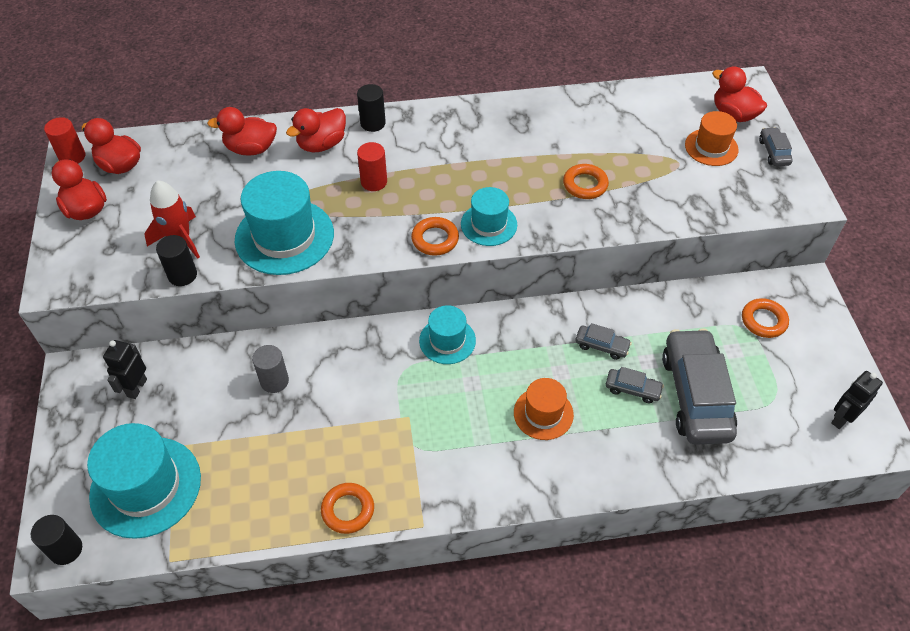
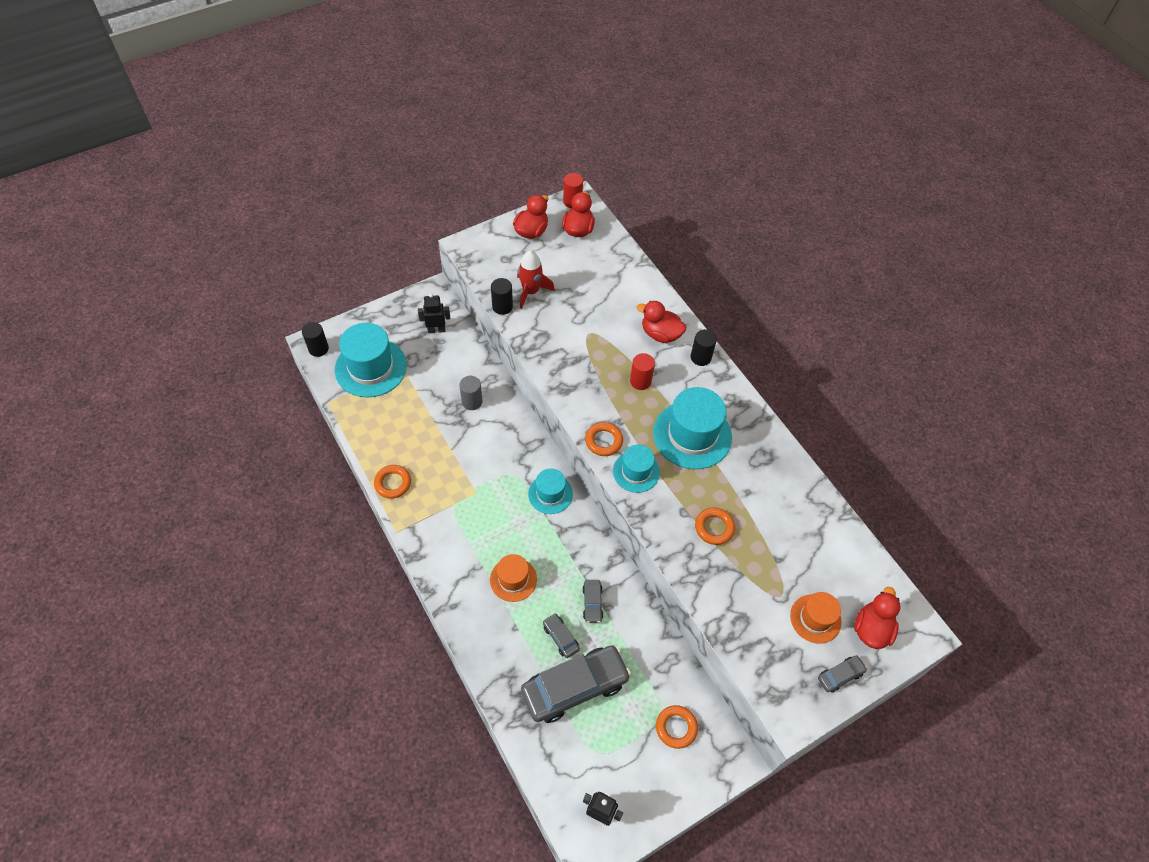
camera: 65 degrees right, 5 degrees up
(251, 149) = (632, 294): red duck -> none
(284, 237) = (561, 348): turquoise hat -> turquoise hat (692, 435)
(632, 389) = (560, 637): grey car -> grey car turned 150 degrees clockwise

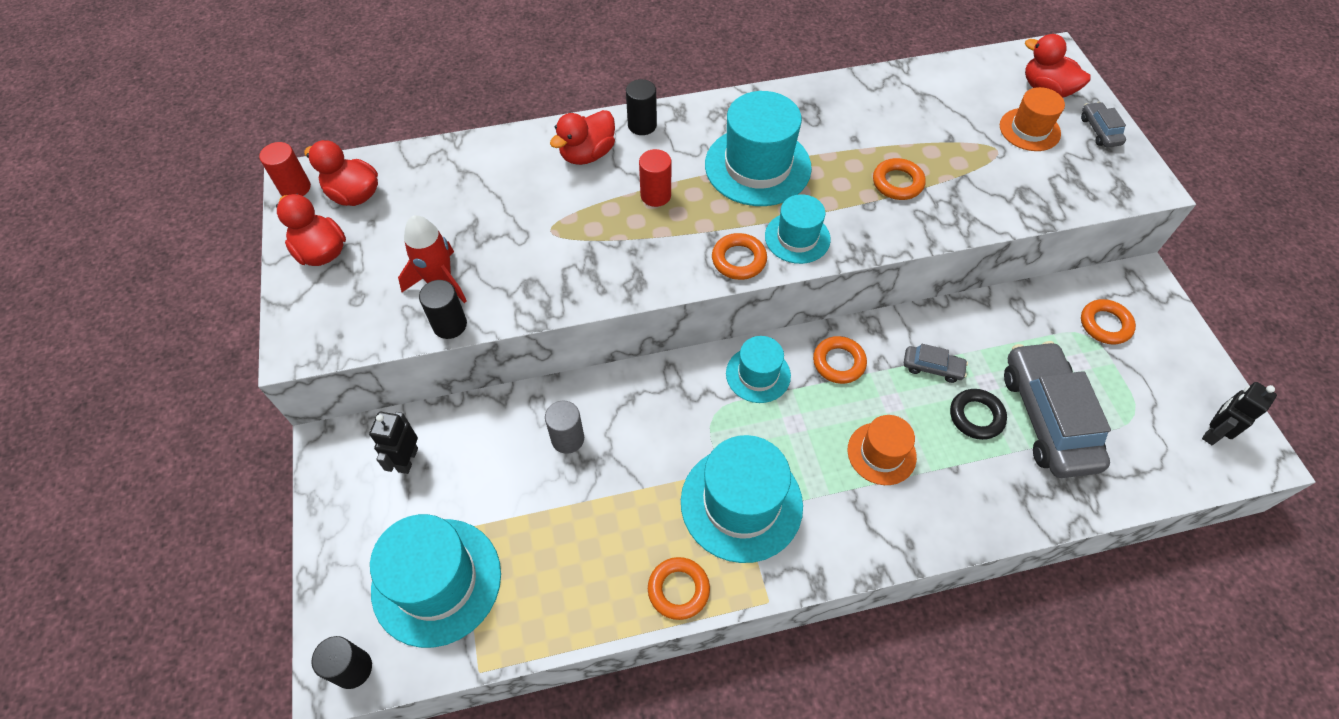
camera: 70 degrees left, 0 degrees up
(455, 504) = (741, 503): none -> turquoise hat
(560, 637) = (976, 416): grey car -> black ring
(576, 541) = (838, 362): none -> orange ring

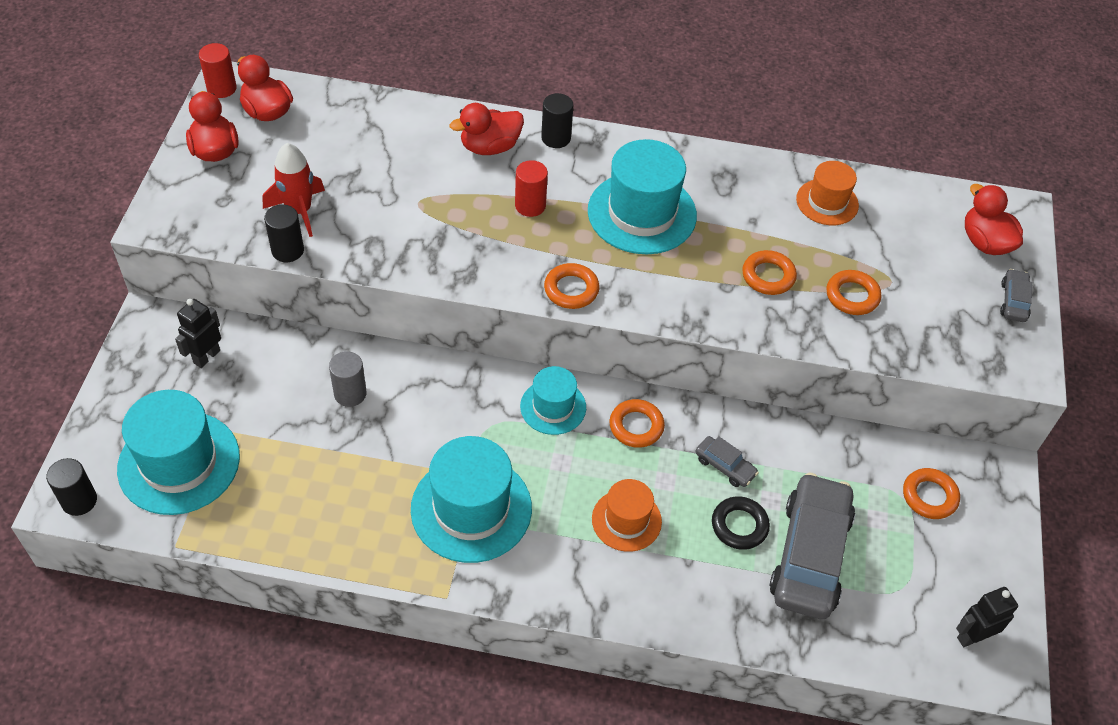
camera: 20 degrees right, 5 degrees down
(678, 590) = (374, 554): orange ring -> orange ring (852, 296)
(797, 238) = (638, 290): turquoise hat -> none
(1029, 129) = (939, 274): orange hat -> orange hat (827, 202)

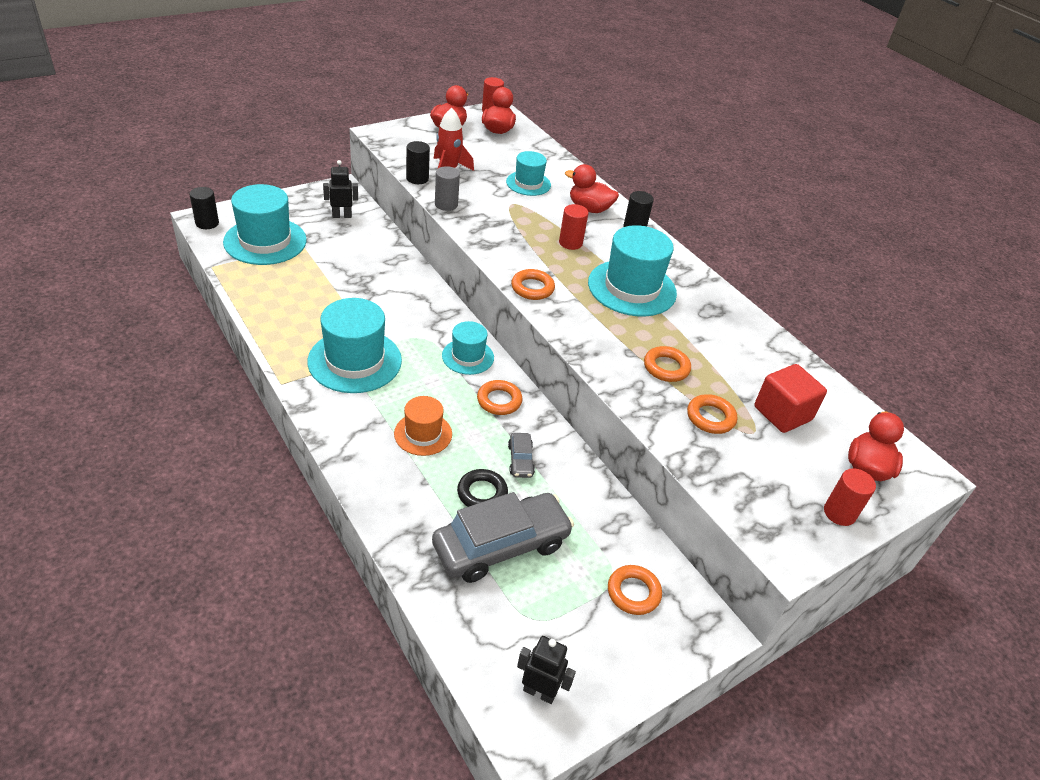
camera: 45 degrees right, 10 degrees down
(350, 393) = (378, 274): grey cylinder -> grey cylinder (446, 204)
(396, 162) = (528, 183): none -> turquoise hat
(827, 202) = (769, 365): orange hat -> none
(887, 243) = (782, 413): none -> red cube
(1013, 301) = (839, 513): grey car -> red cylinder

